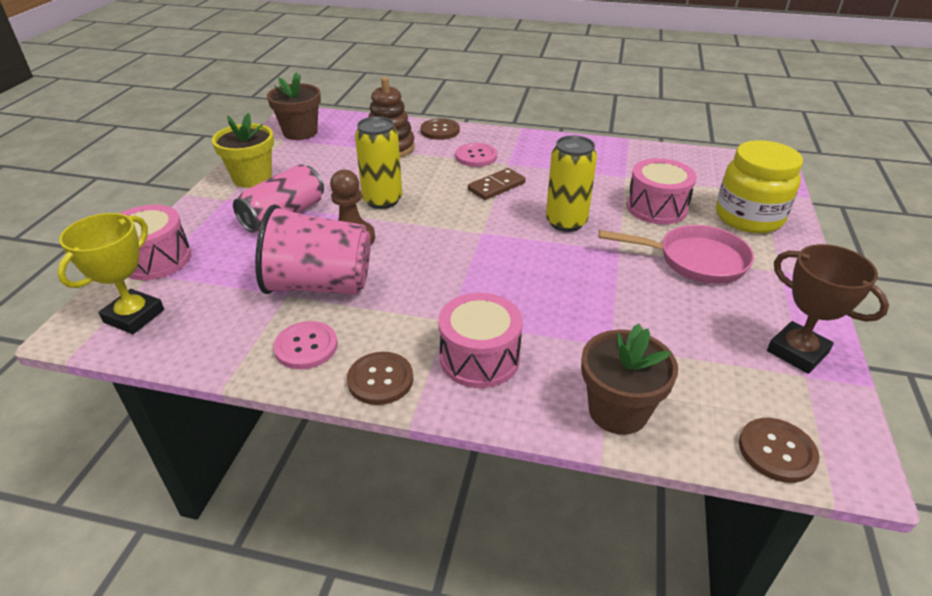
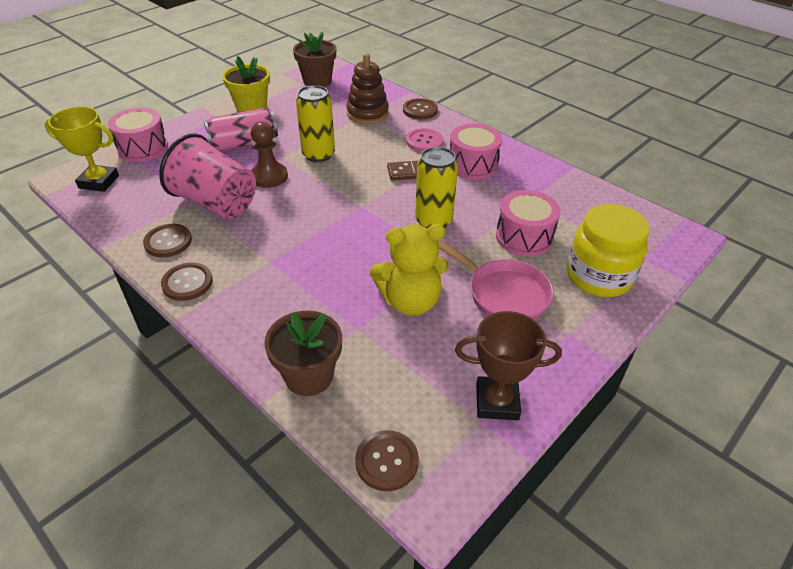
camera: 30 degrees right, 5 degrees up
(134, 316) = (99, 182): yellow trophy -> yellow trophy turned 45 degrees clockwise
(306, 347) = (168, 242): pink button -> brown button
(479, 358) = (260, 296): pink drum -> pink drum (473, 165)
(628, 299) = (410, 301): none -> yellow teddy bear
(797, 352) = (497, 402): brown trophy -> brown trophy turned 75 degrees counterclockwise

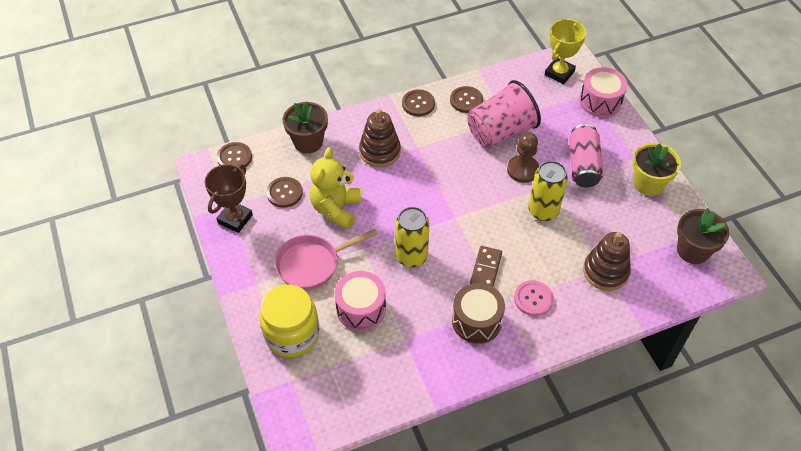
camera: 115 degrees right, 10 degrees up
(293, 292) = (380, 151): none -> brown stacking toy
(420, 110) = (596, 320): brown button -> brown button (284, 193)
(473, 165) = (476, 321): pink drum -> brown drum

